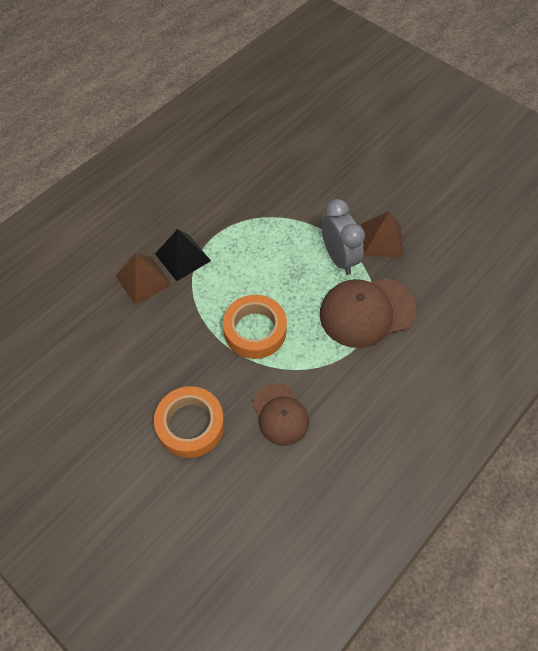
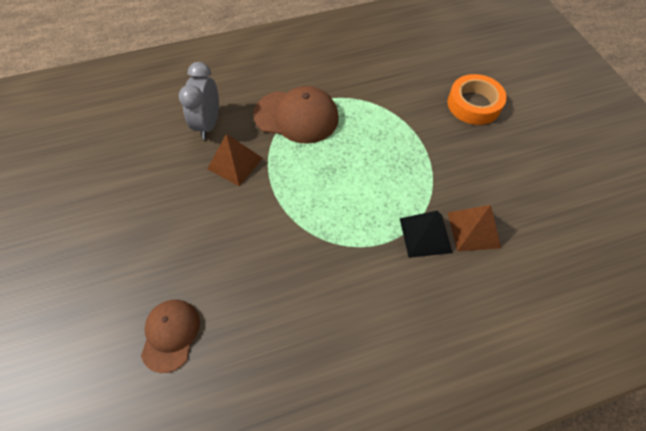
camera: 150 degrees left, 0 degrees up
(255, 330) = (392, 142): orange tape -> none
(280, 414) = (406, 84): brown cap -> brown cap (170, 334)
(339, 258) = (283, 165): grey clock -> grey clock (208, 124)

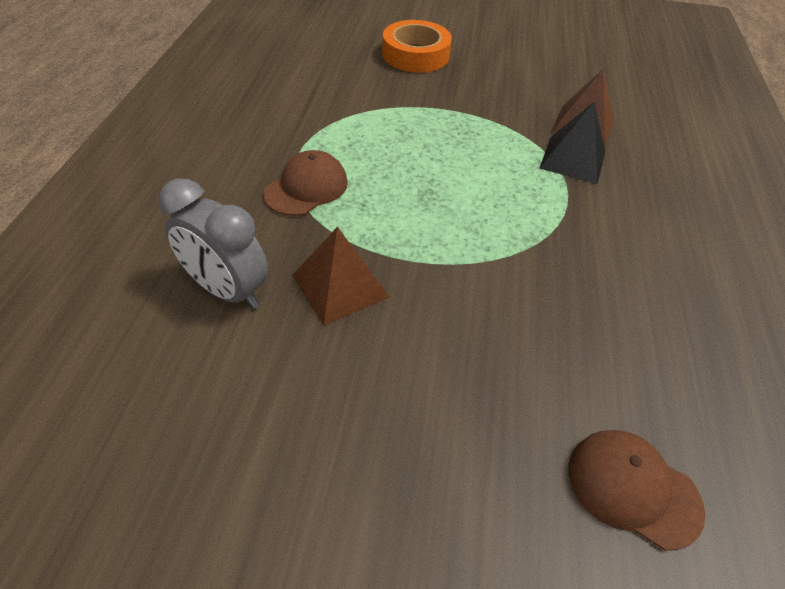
camera: 65 degrees left, 10 degrees down
(296, 116) = (306, 188): brown cap -> brown cap, size x0.63

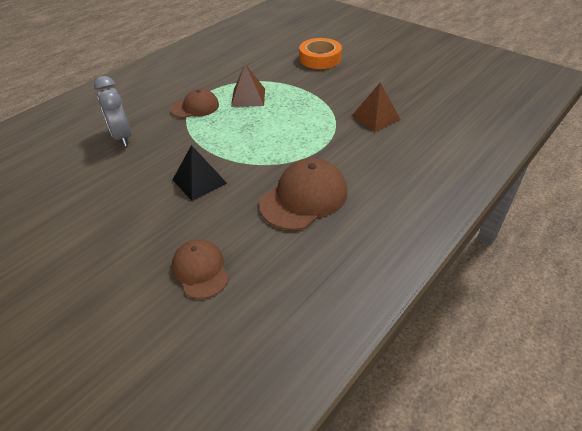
camera: 35 degrees right, 5 degrees down
(340, 285) = (167, 150): brown pyramid -> brown pyramid (248, 97)
(572, 159) = (347, 132): black pyramid -> black pyramid (199, 181)
(632, 285) = (304, 198): none -> brown cap

